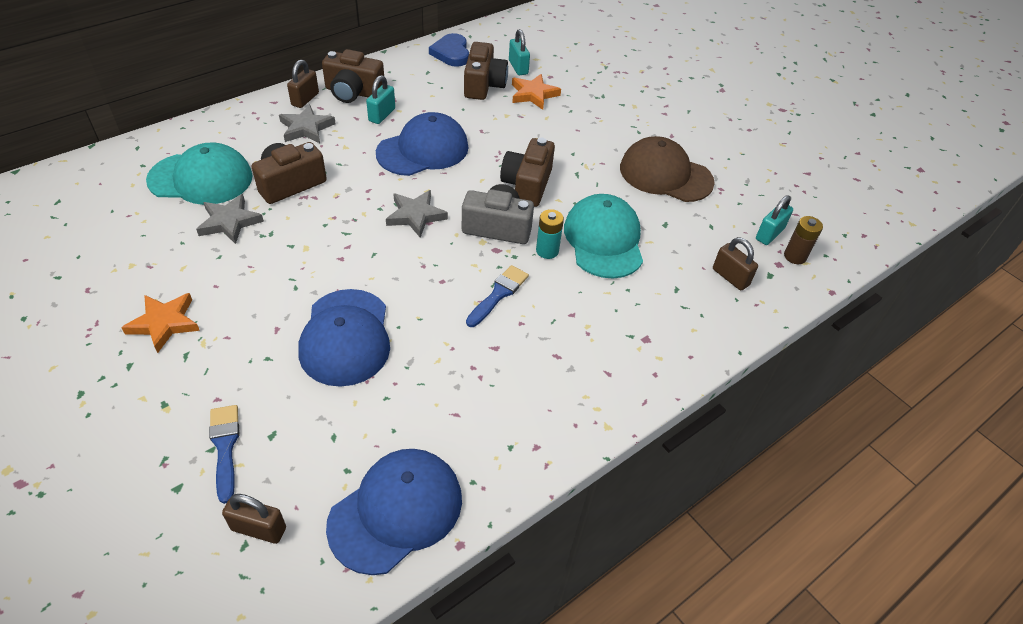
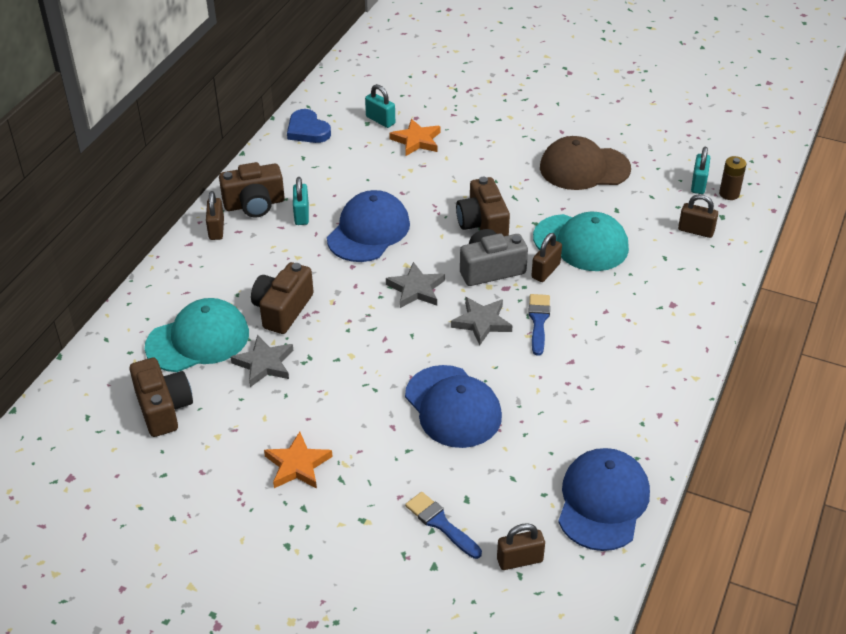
camera: 25 degrees left, 5 degrees down
(306, 128) = (245, 255): grey star -> grey star (481, 322)
(483, 85) = (365, 149): brown camera -> brown camera (163, 408)
(547, 251) = (545, 271): turquoise battery -> brown padlock
(603, 240) = (581, 243): turquoise cap -> turquoise cap turned 150 degrees clockwise

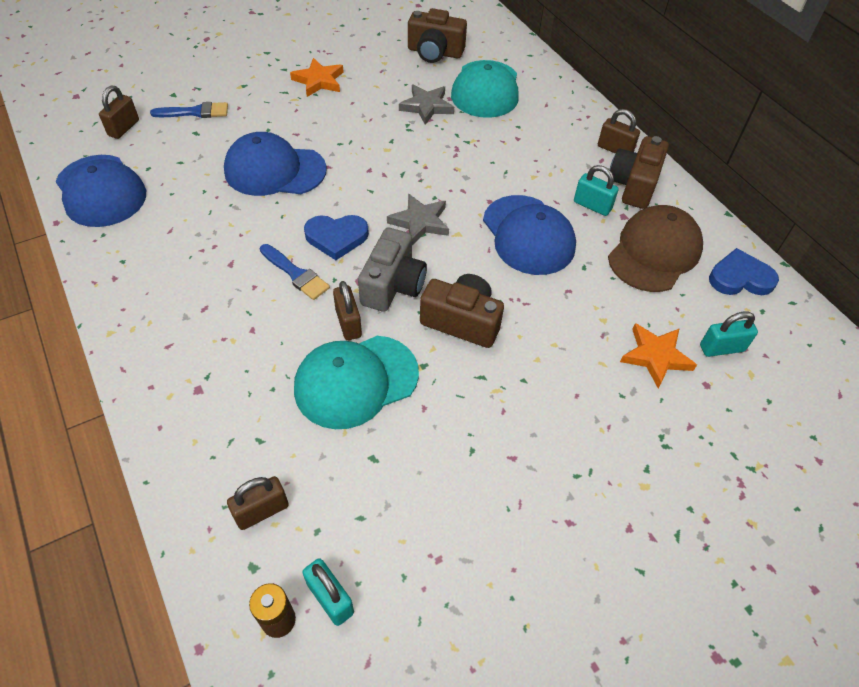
camera: 125 degrees right, 10 degrees up
(283, 309) = (475, 140): brown camera -> none
(481, 322) = (336, 237): grey star -> blue heart
(584, 168) = (474, 486): brown cap -> brown cap (654, 252)

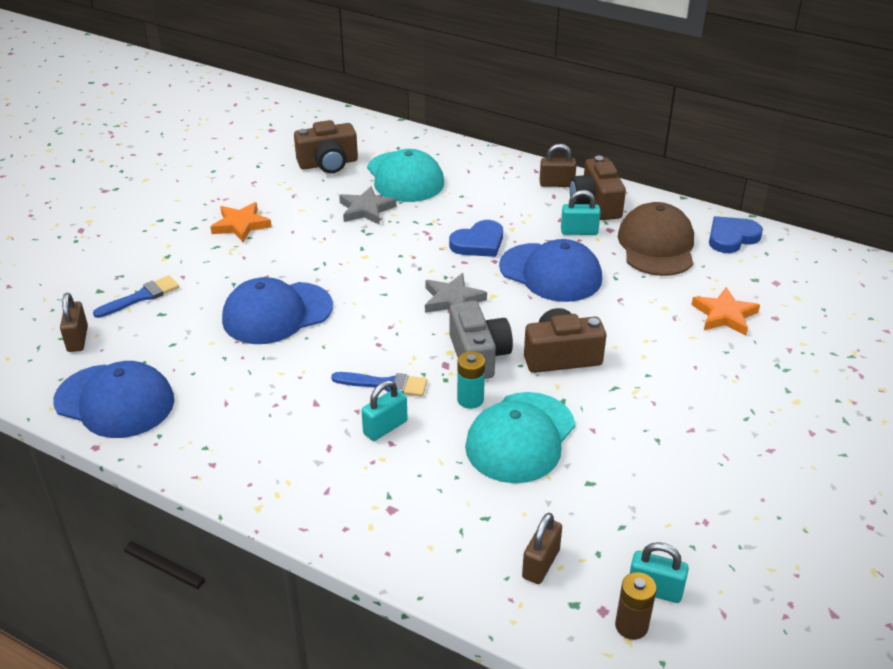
camera: 30 degrees left, 15 degrees down
(336, 237) = (392, 341): blue heart -> blue heart (478, 243)
(348, 323) = (470, 399): brown padlock -> turquoise battery
(721, 348) = (763, 289): turquoise padlock -> turquoise padlock (385, 427)

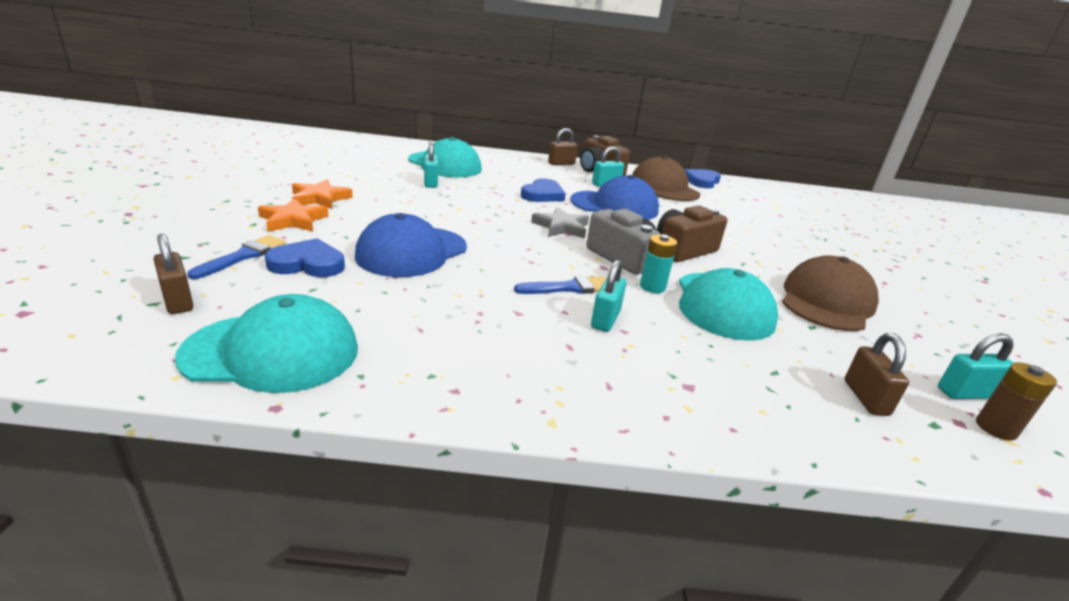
camera: 30 degrees left, 10 degrees down
(115, 401) = (272, 352): blue cap -> turquoise cap
(184, 314) = (308, 264): none -> blue heart
(328, 163) = (371, 160): brown camera -> none
(366, 209) = (431, 183): grey star -> turquoise padlock
(649, 458) = (826, 301): none -> brown cap
(724, 315) = (752, 216): orange star -> orange star (293, 220)

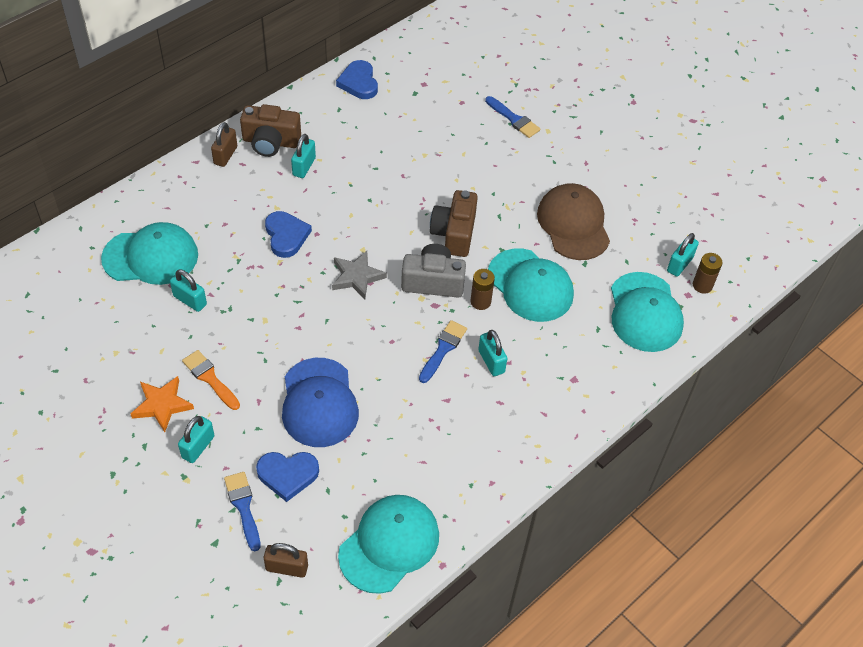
camera: 45 degrees left, 25 degrees up
(293, 220) = (198, 447): orange star -> turquoise padlock
(308, 264) = (287, 475): blue heart -> blue heart turned 135 degrees counterclockwise
(371, 206) = (210, 378): none -> orange brush
(614, 206) = (351, 204): blue cap -> none
(652, 287) = (480, 302): turquoise battery -> brown battery
(664, 187) = (347, 128): brown cap -> none
(824, 237) = (513, 119): none -> blue brush
(865, 398) = (645, 312): brown padlock -> turquoise cap

